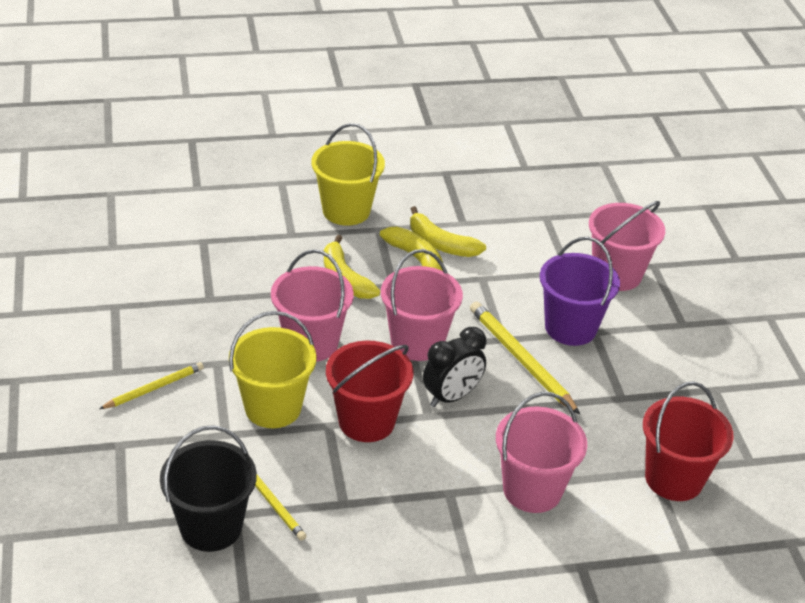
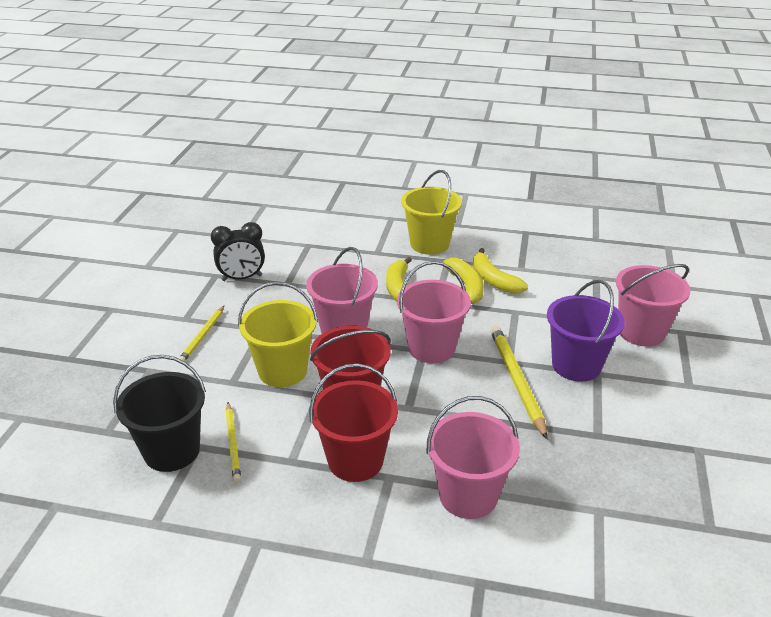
camera: 25 degrees right, 5 degrees down
(154, 388) = (203, 336): yellow pencil -> yellow pencil turned 120 degrees clockwise
(451, 396) = (437, 397): black clock -> black clock (242, 278)
(674, 479) = (618, 523): red bucket -> red bucket (355, 460)

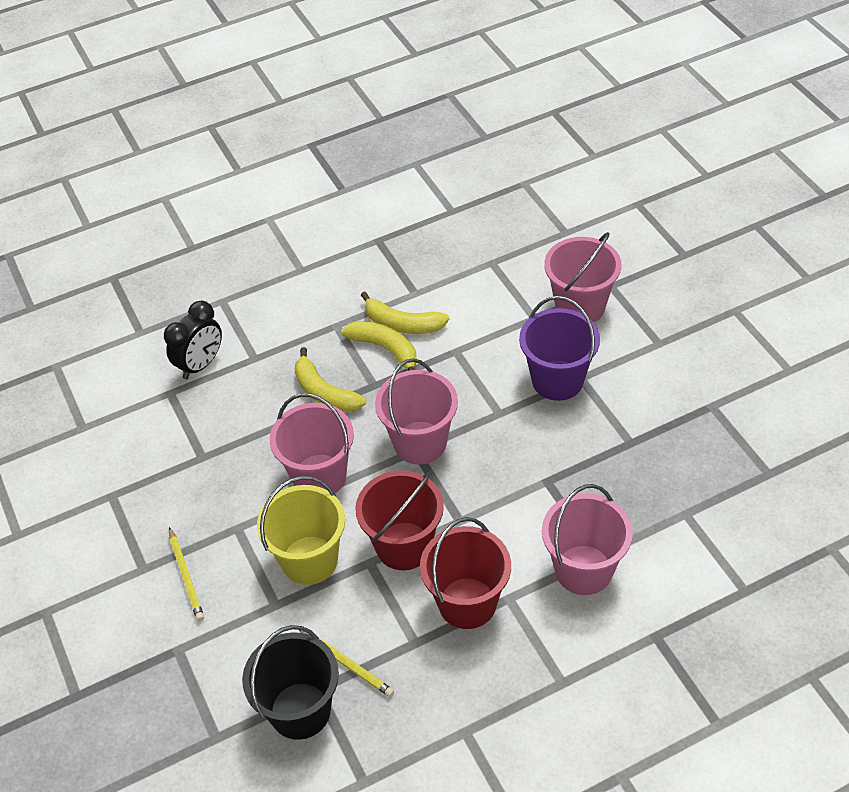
camera: 35 degrees left, 15 degrees up
(242, 278) = (146, 481): black clock -> black clock (200, 365)
(429, 244) = (297, 314): yellow bucket -> none
(516, 381) = (524, 431): yellow pencil -> none

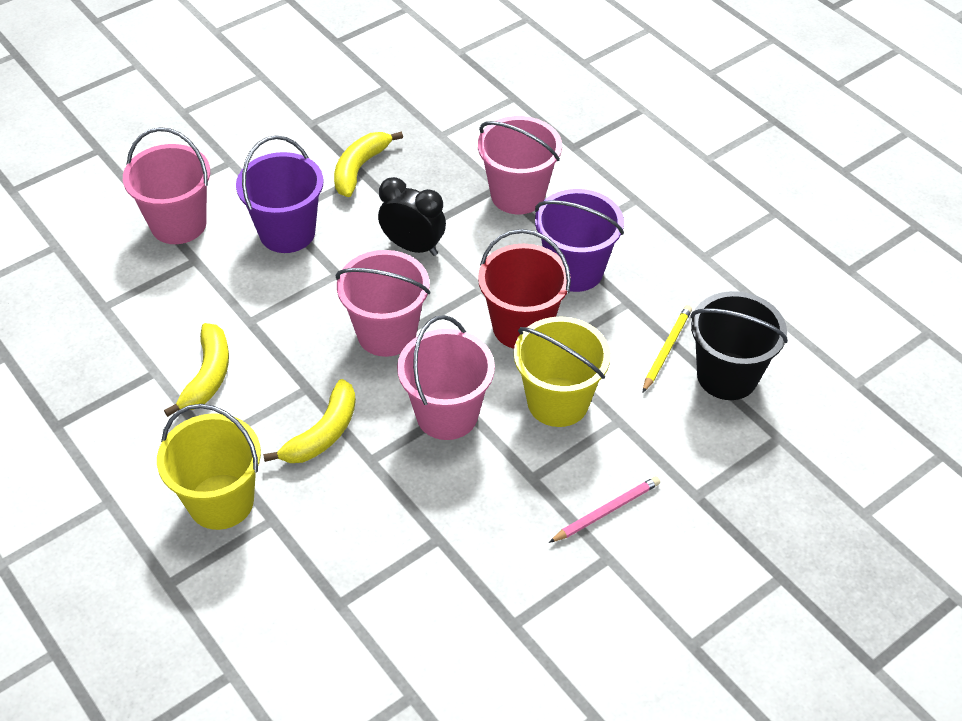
camera: 105 degrees left, 0 degrees up
(186, 576) = (606, 511): yellow pencil -> pink pencil
(200, 365) = (288, 579): black clock -> black clock (413, 247)
(280, 329) = (221, 501): none -> yellow bucket
(385, 349) = (250, 386): yellow banana -> yellow banana (360, 168)
(467, 603) = (575, 270): red bucket -> purple bucket

